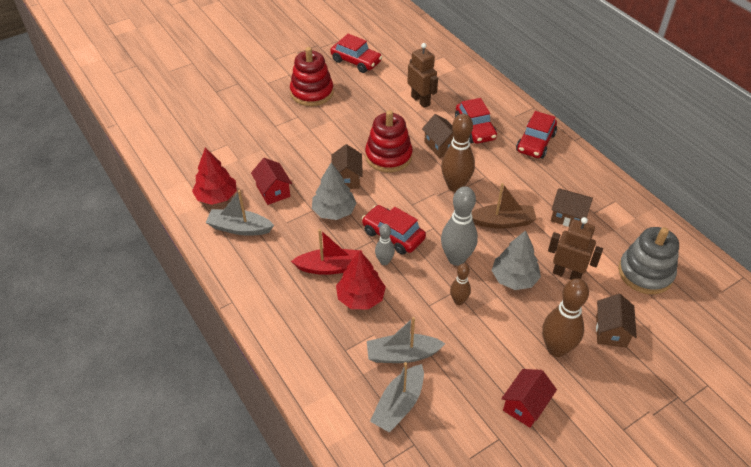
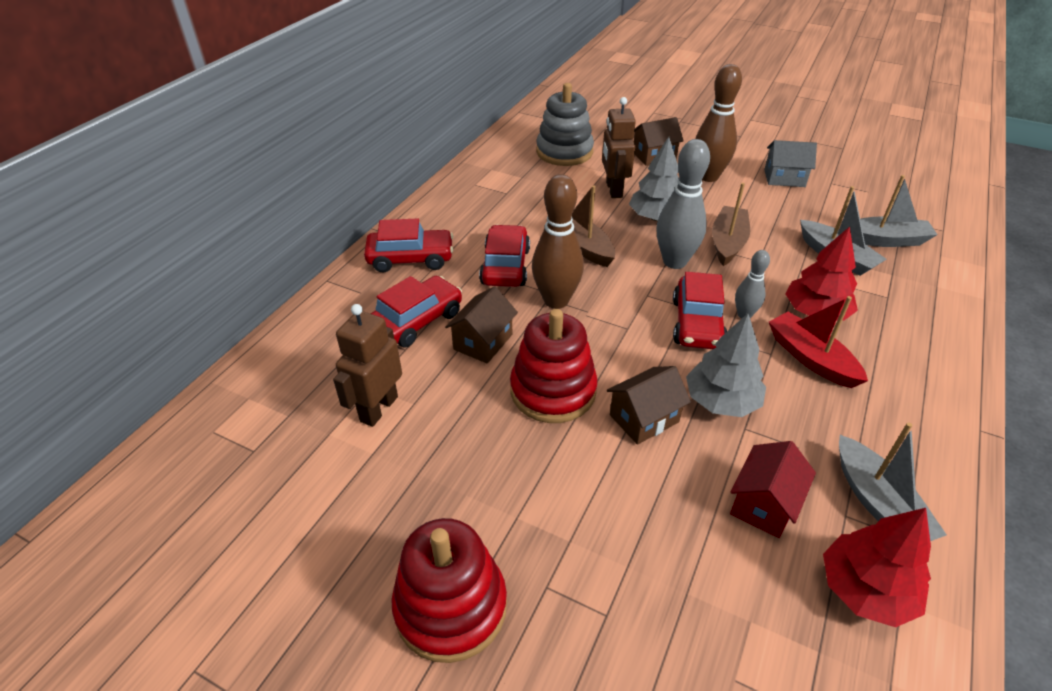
camera: 120 degrees left, 5 degrees down
(356, 61) = (286, 578): red car -> red car (505, 266)
(458, 301) = (727, 243): brown bowling pin -> brown boat
(525, 405) = (784, 178): red house -> grey house
(568, 216) = (529, 206): brown house -> none

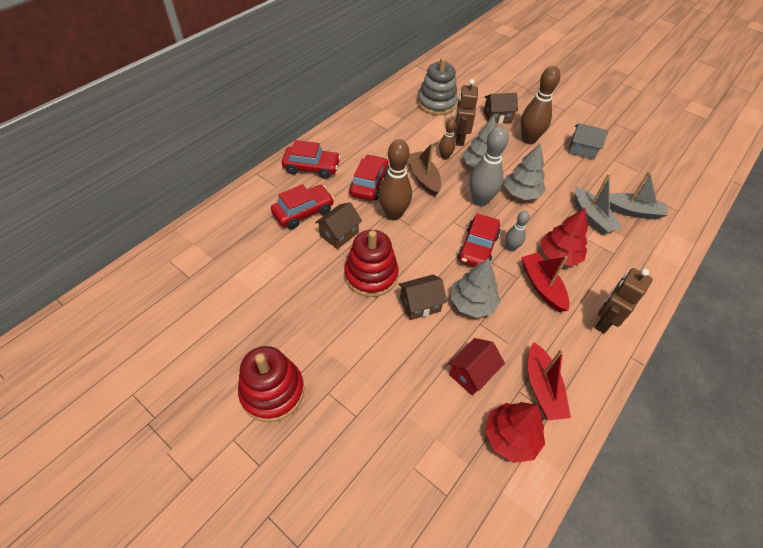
camera: 10 degrees right, 10 degrees up
(378, 409) = (265, 265): brown robot -> brown robot (604, 321)
(602, 215) = (445, 157): none -> brown bowling pin
(727, 243) = (521, 193): brown boat -> grey tree
(878, 502) = (542, 388): grey boat -> red boat

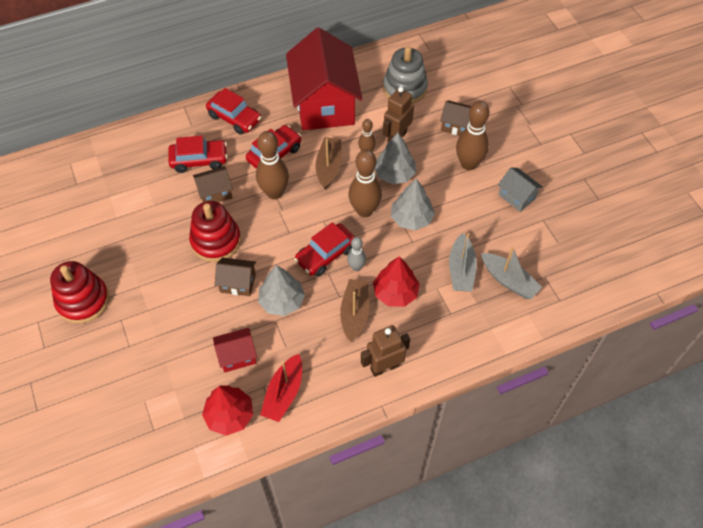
camera: 30 degrees right, 5 degrees up
(382, 133) = (324, 104): none -> red house
(480, 201) = (364, 210): grey bowling pin -> brown bowling pin
(542, 286) = (354, 313): red boat -> brown boat

